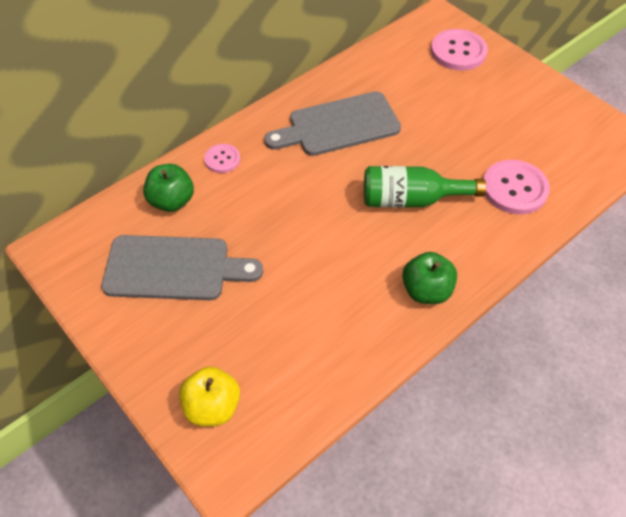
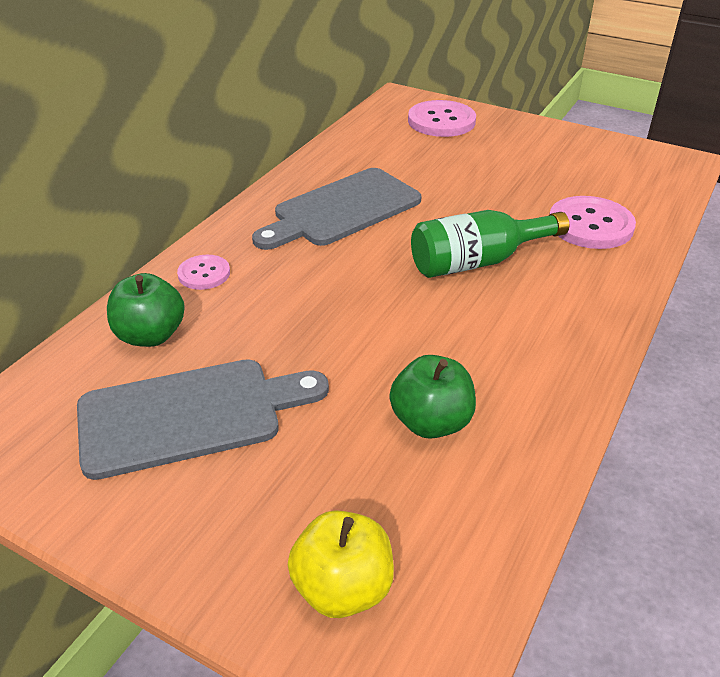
camera: 20 degrees left, 15 degrees down
(426, 290) = (560, 350): green apple -> green apple (431, 422)

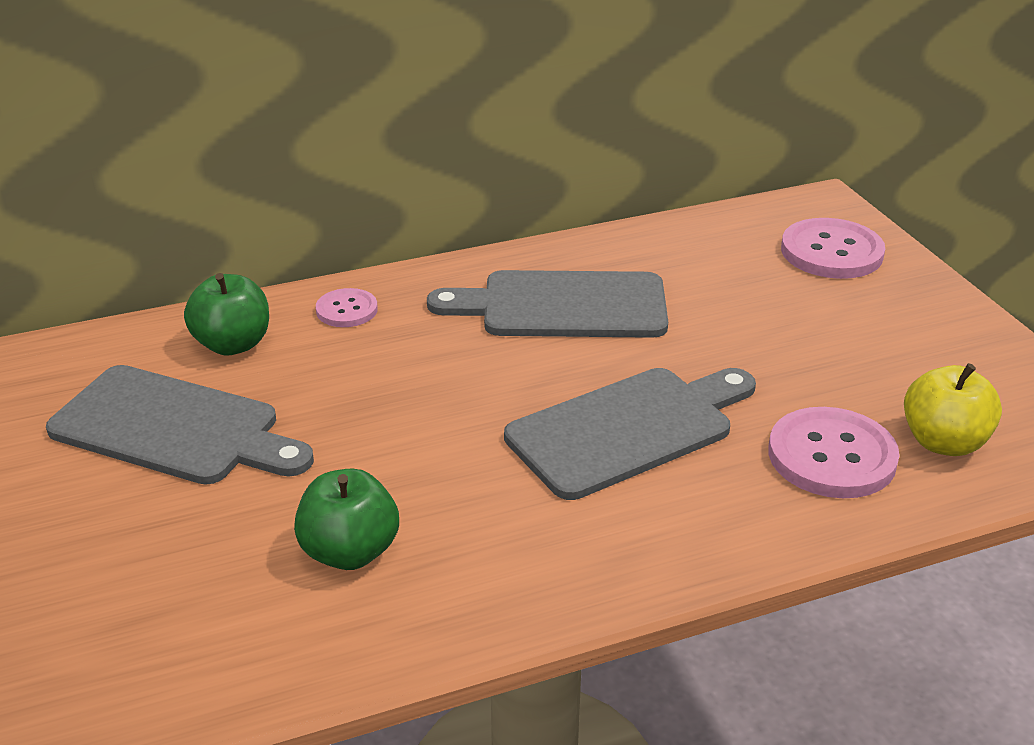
camera: 40 degrees right, 5 degrees down
(342, 588) = (98, 631): yellow apple -> yellow apple (943, 442)
(478, 261) = (628, 429): green bottle -> grey cutting board

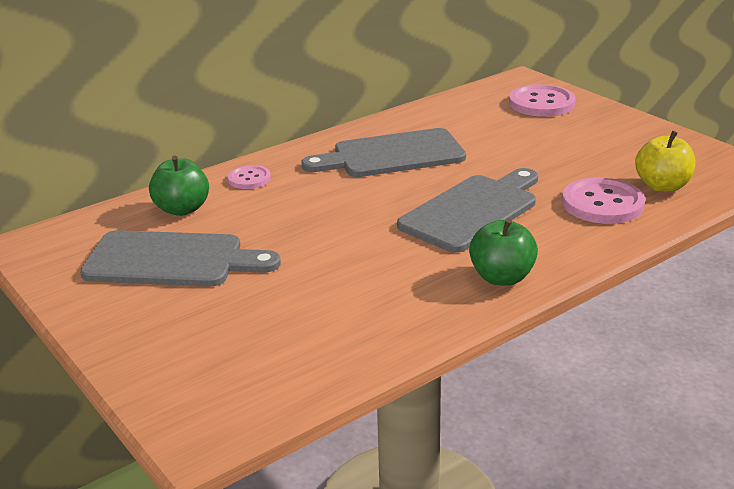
camera: 15 degrees left, 5 degrees down
(349, 552) = (336, 303): green apple -> green apple (502, 277)

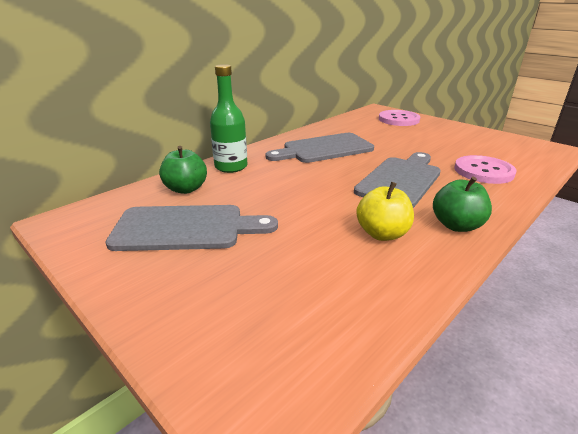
camera: 10 degrees left, 0 degrees up
(249, 179) = (231, 167): pink button -> green bottle
(662, 186) = (511, 159): yellow apple -> yellow apple (382, 234)

